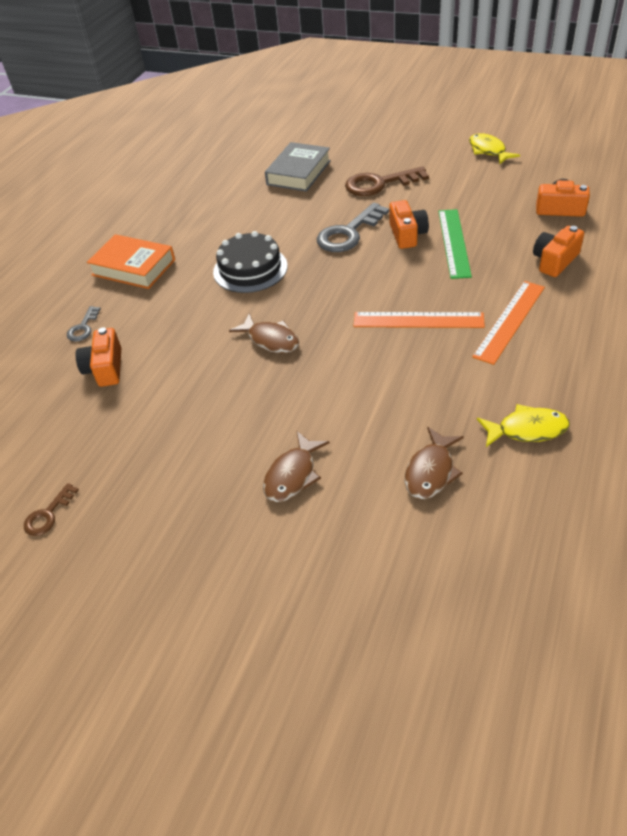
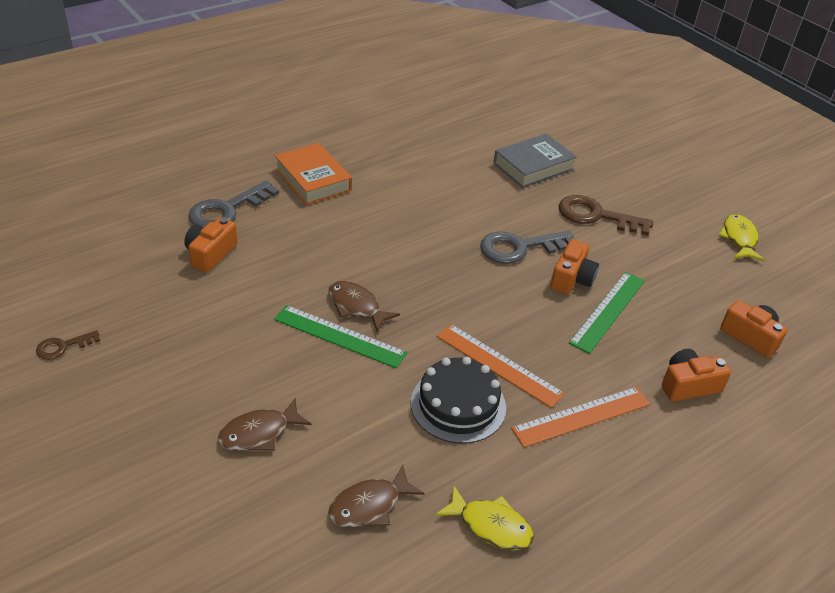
camera: 25 degrees right, 5 degrees down
(83, 328) = (227, 210): grey key -> grey key, size x1.92
(250, 269) = (403, 233): black cake -> black cake (458, 405)
(270, 340) = (357, 306): brown fish -> brown fish turned 150 degrees clockwise
(280, 368) = (339, 336): none -> green ruler

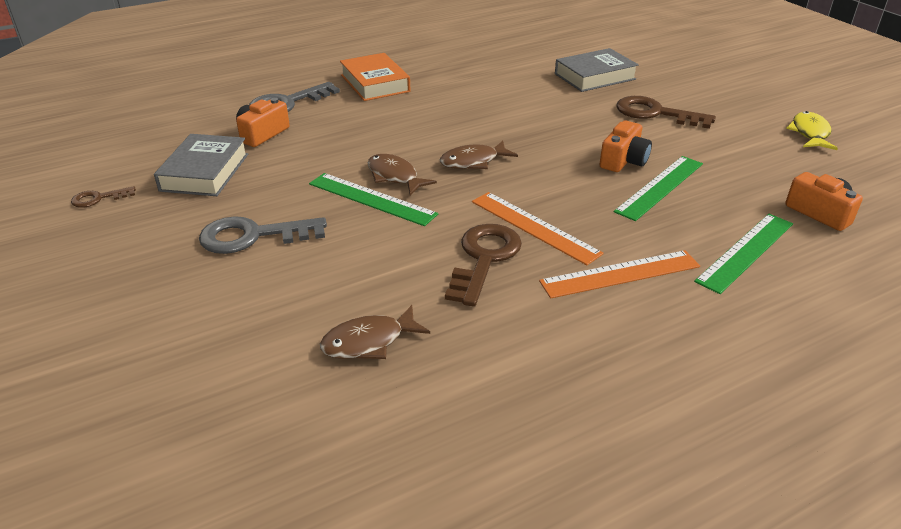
camera: 10 degrees right, 5 degrees down
(164, 307) = (204, 172): none -> grey book
(259, 433) = (268, 273): brown fish -> brown fish (473, 161)
(458, 405) = (484, 259): black cake -> brown key
(490, 526) = (501, 368): yellow fish -> none
(520, 248) = (572, 136): grey key -> grey key (253, 236)
(688, 385) = (746, 252): orange camera -> green ruler

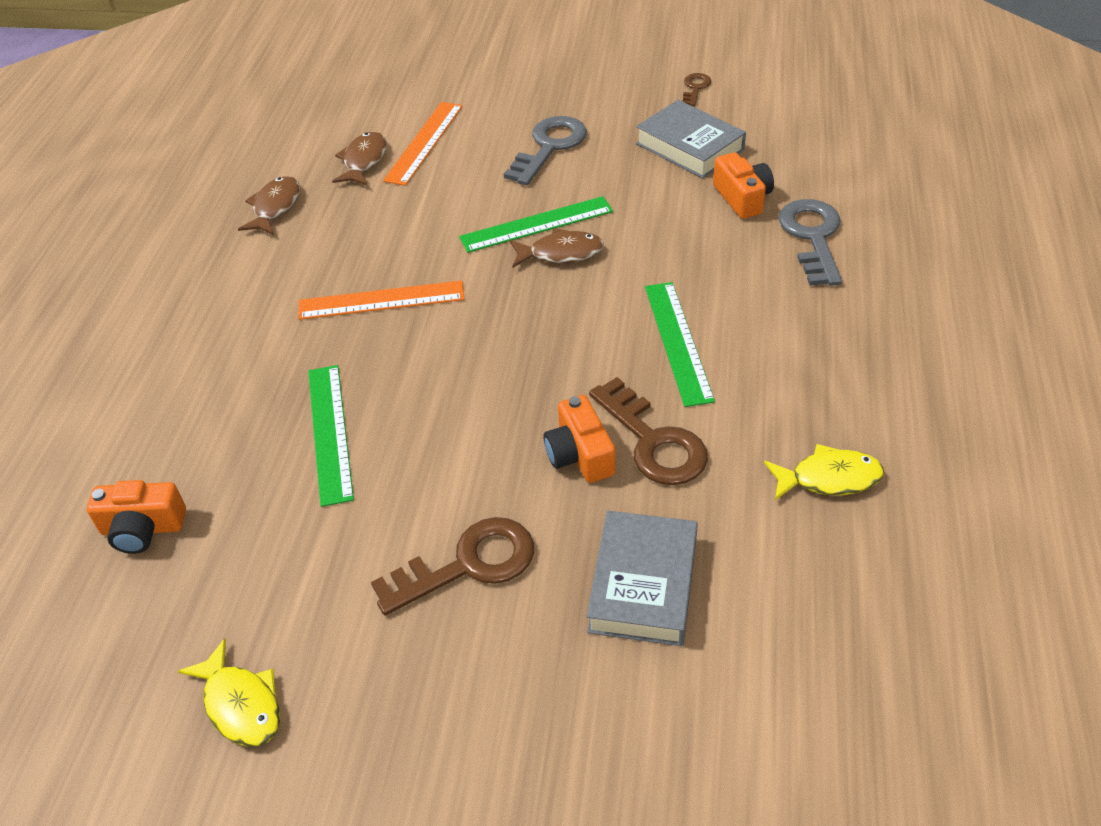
camera: 130 degrees right, 10 degrees up
(375, 83) = (817, 329): orange book -> none
(473, 161) = (532, 319): brown fish -> brown fish (275, 207)
(477, 59) = (829, 478): none -> yellow fish
(484, 259) = (378, 249): brown key -> brown key (653, 441)
(620, 274) = (266, 313): orange ruler -> orange ruler (424, 142)
(623, 160) = (405, 441): orange camera -> orange camera (580, 455)
(746, 252) = (184, 414): green ruler -> green ruler (677, 342)

